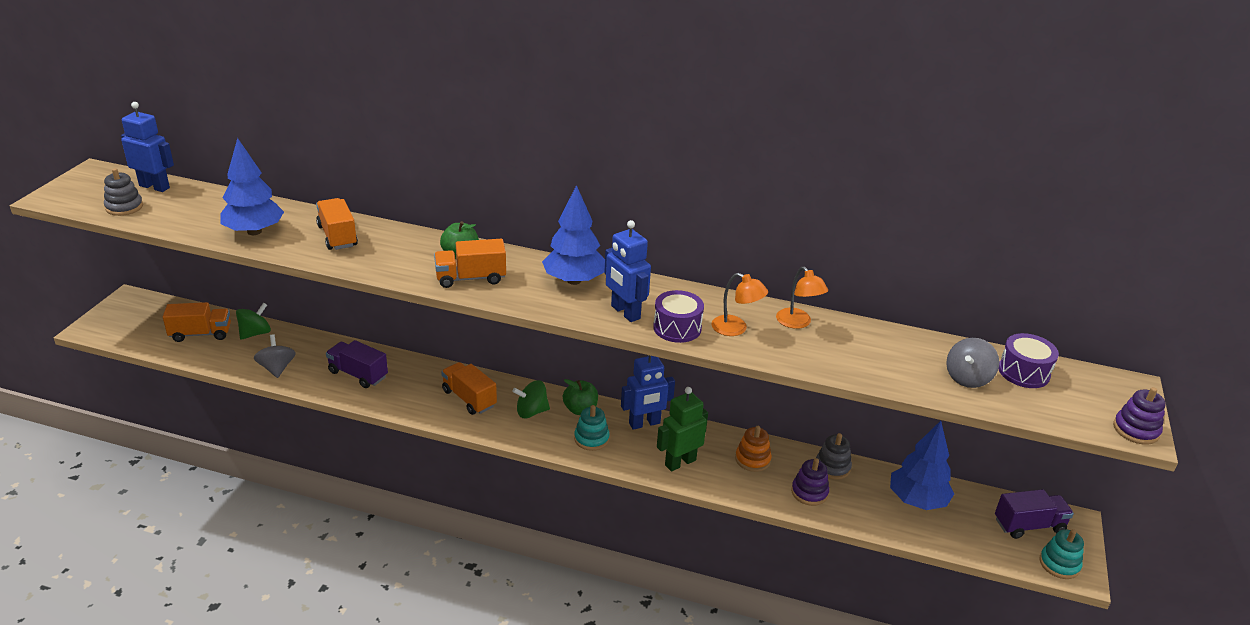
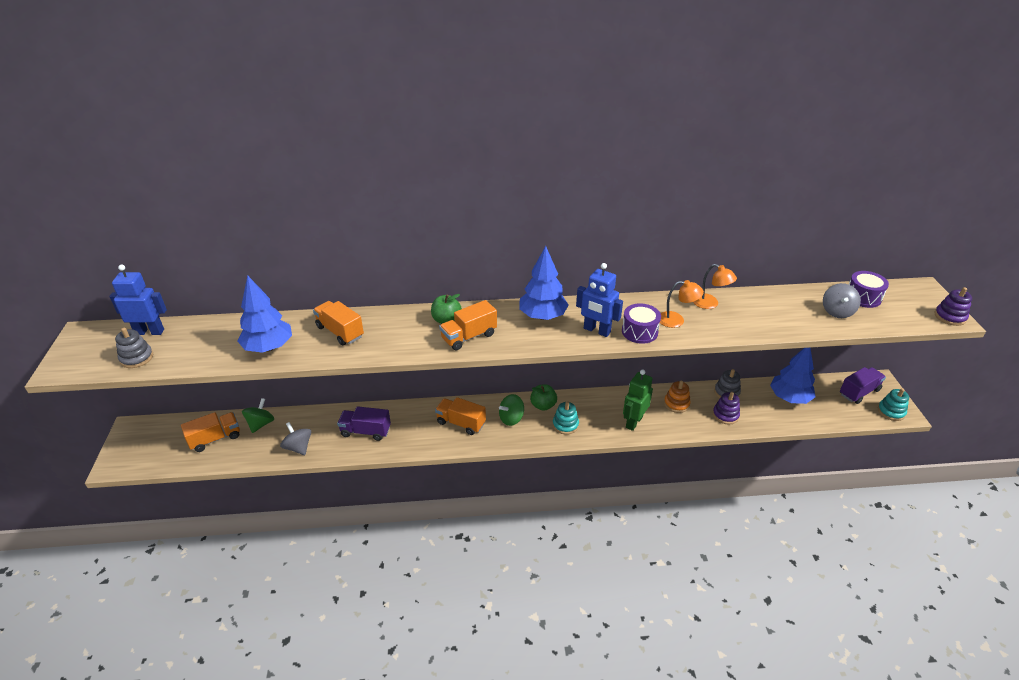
camera: 20 degrees left, 5 degrees up
(644, 423) = (592, 401): blue robot -> none

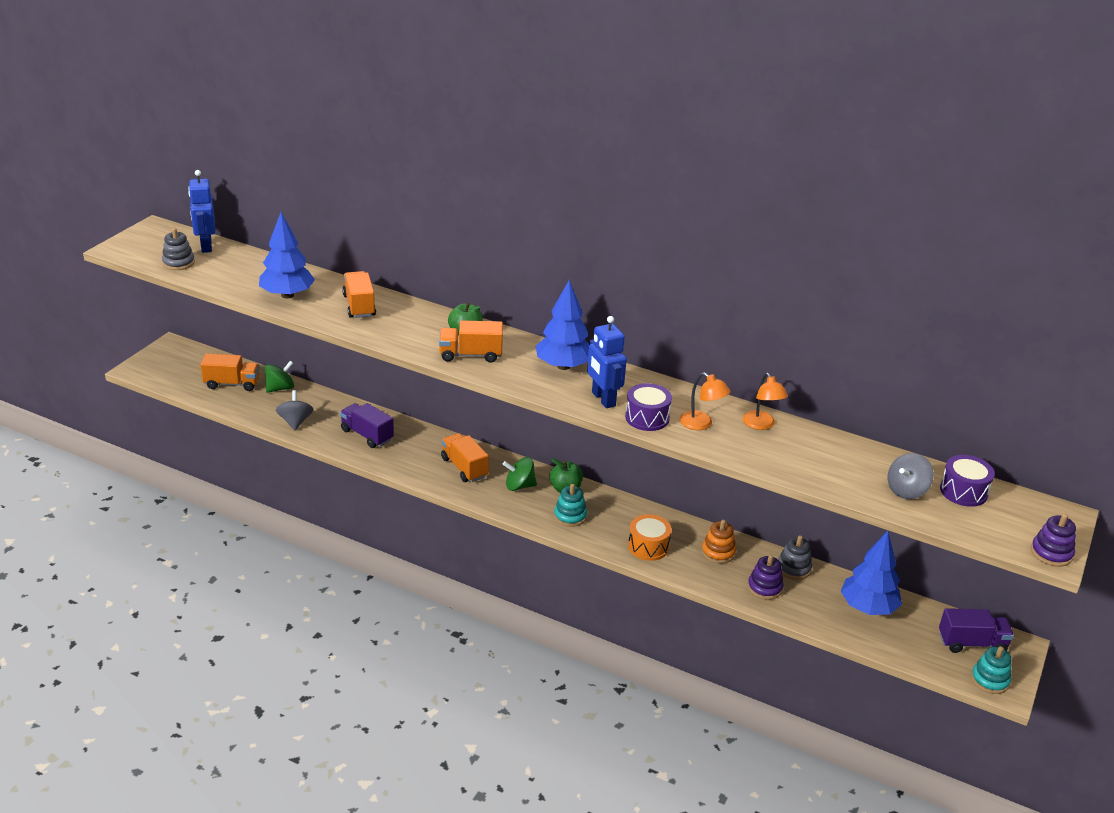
camera: 30 degrees right, 5 degrees down
(149, 332) = (206, 246): blue robot -> blue robot turned 135 degrees counterclockwise
(633, 422) = (648, 546): green robot -> orange drum

